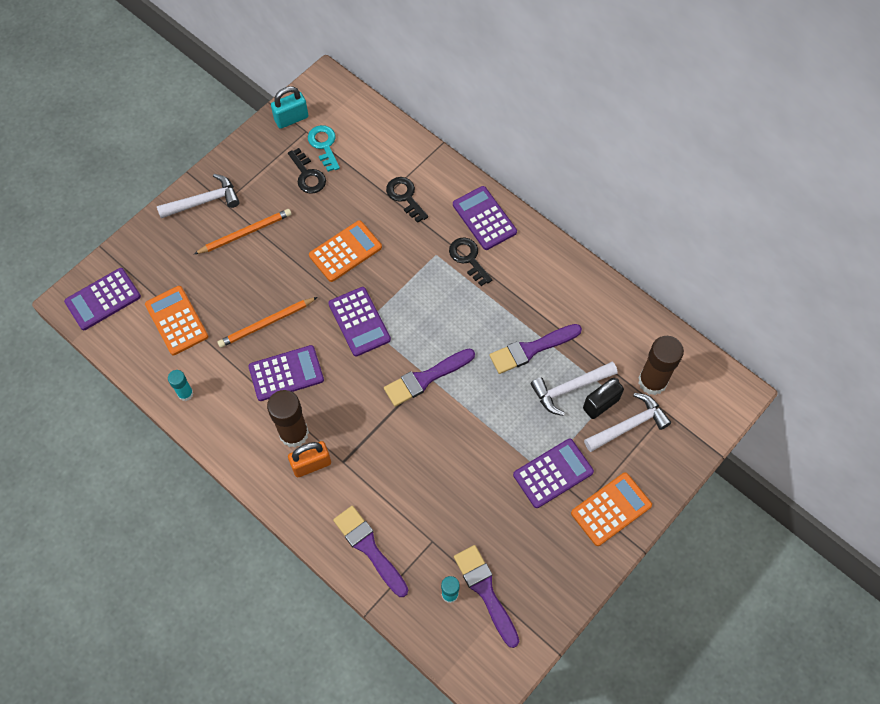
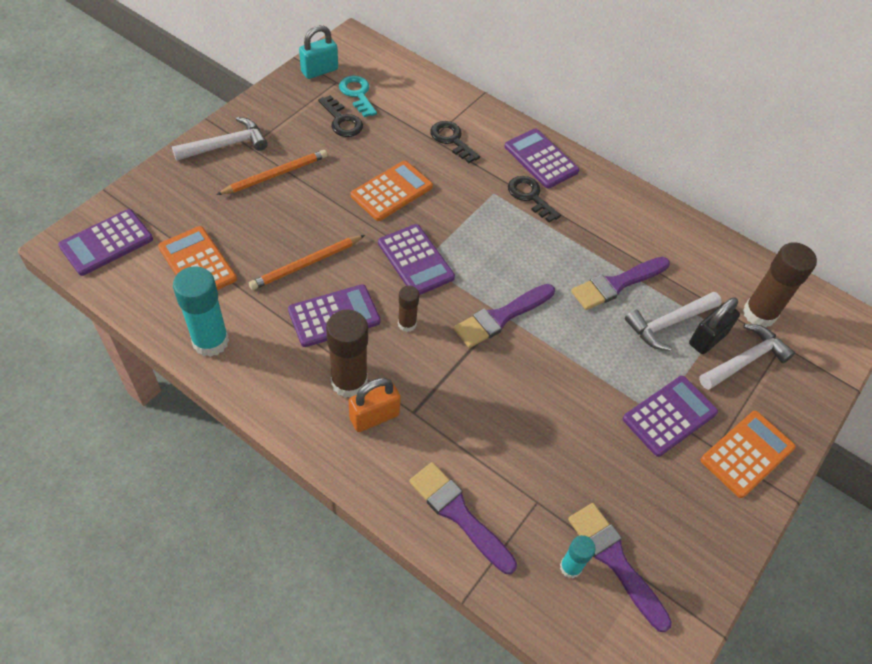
camera: 10 degrees left, 10 degrees down
(185, 393) = (210, 341): turquoise glue stick -> turquoise glue stick, size x1.84
(345, 382) = (407, 324): none -> brown glue stick

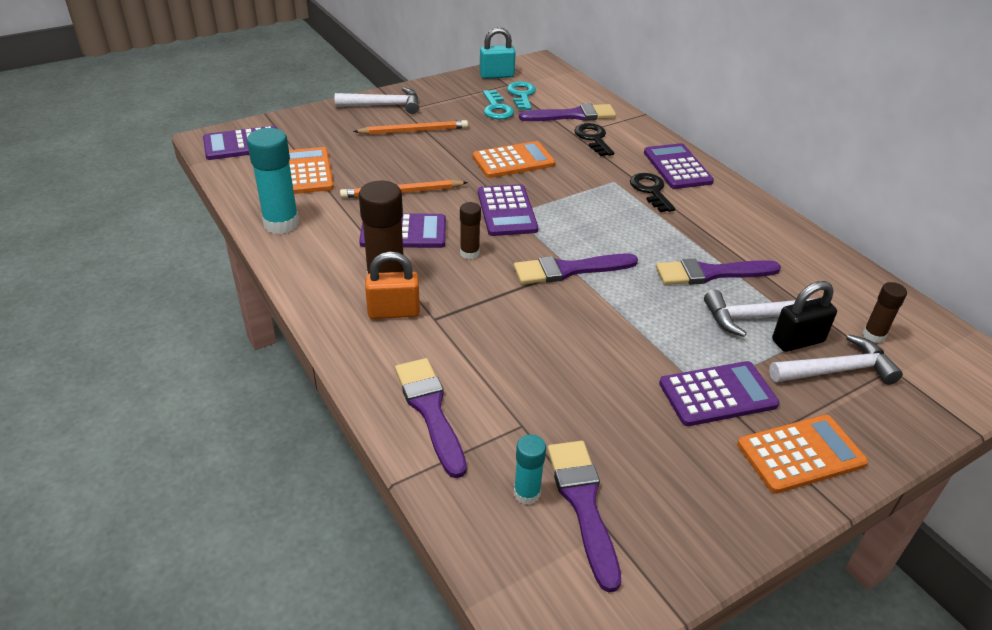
camera: 25 degrees right, 15 degrees down
(342, 121) = (496, 108): black key -> turquoise key
(419, 112) = (572, 115): none -> purple brush
(759, 314) = (873, 335): brown glue stick -> brown glue stick, size x0.54

